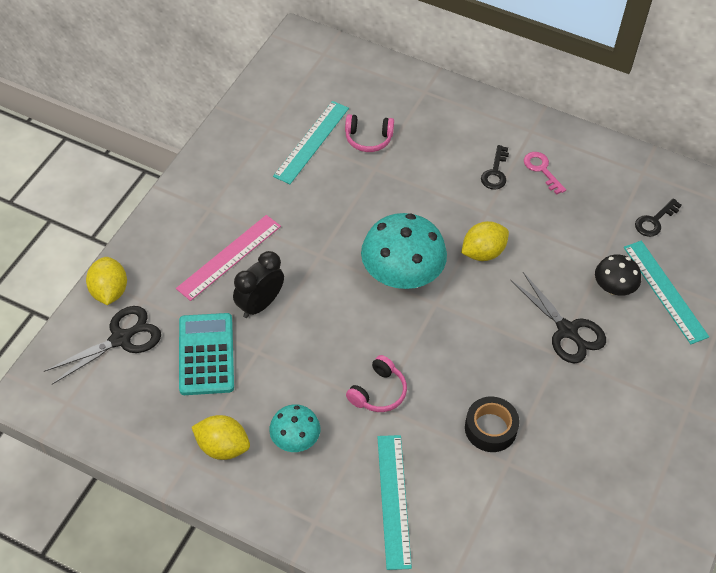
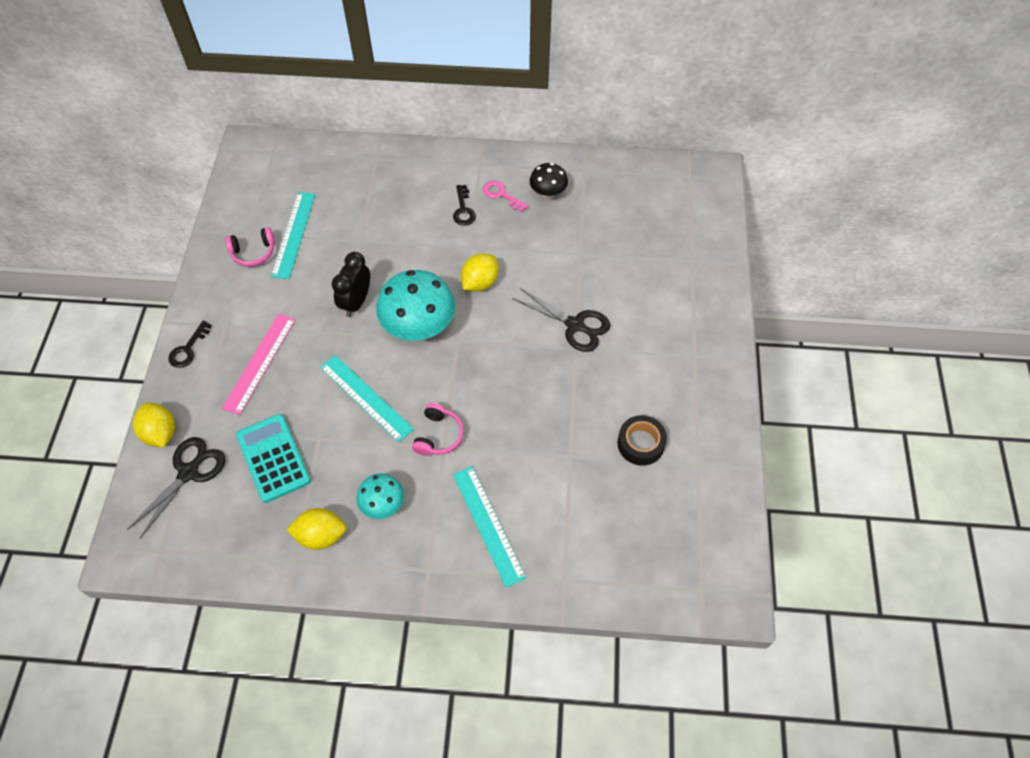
camera: 20 degrees left, 5 degrees up
(260, 304) = (304, 396): black clock -> black clock (356, 302)
(368, 138) = (343, 215): pink headphones -> pink headphones (253, 252)
(490, 428) = (545, 432): black tape -> black tape (640, 444)
(613, 288) = (598, 276): black mushroom -> black mushroom (548, 192)
(654, 221) = (609, 208): black key -> black key (188, 349)
(665, 291) = (640, 264): turquoise ruler -> turquoise ruler (366, 397)

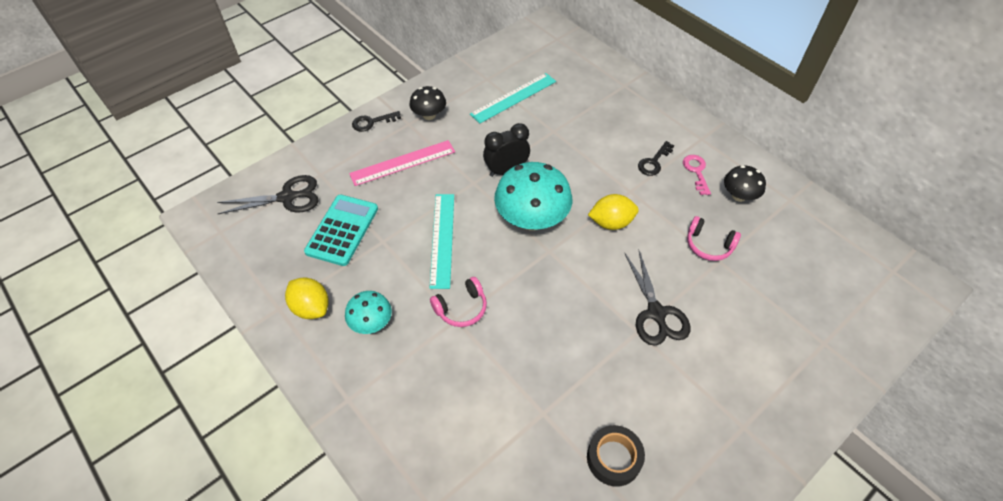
camera: 45 degrees right, 5 degrees down
(160, 433) = (300, 160): yellow lemon -> none
(235, 304) = (429, 115): none -> black mushroom
(253, 252) = (476, 91): pink headphones -> pink headphones (708, 245)
(488, 525) = (424, 407): turquoise ruler -> none

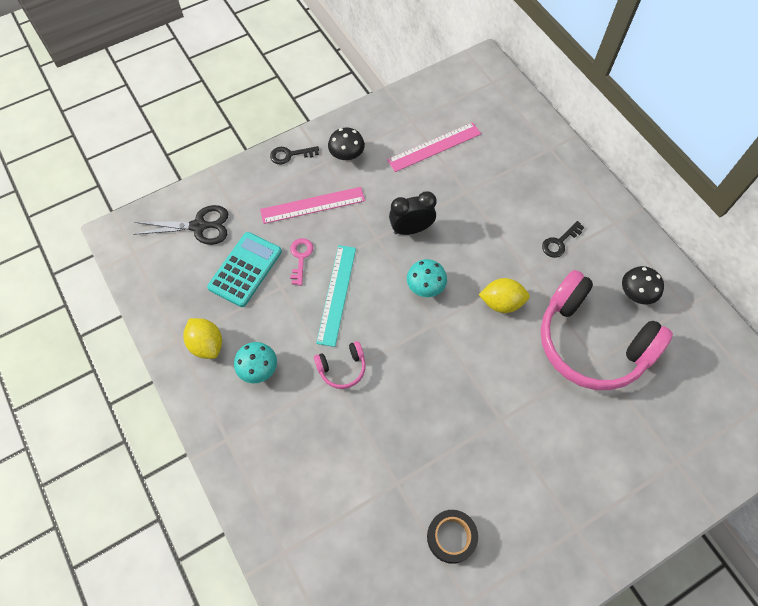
camera: 10 degrees right, 10 degrees up
(513, 98) = (434, 147): turquoise ruler -> pink ruler
(532, 219) = (425, 286): turquoise mushroom -> turquoise mushroom, size x0.55
(656, 313) = (523, 404): black scissors -> none
(696, 171) = (600, 260): pink key -> pink key (300, 257)
(708, 245) = (591, 342): pink headphones -> pink headphones, size x2.39

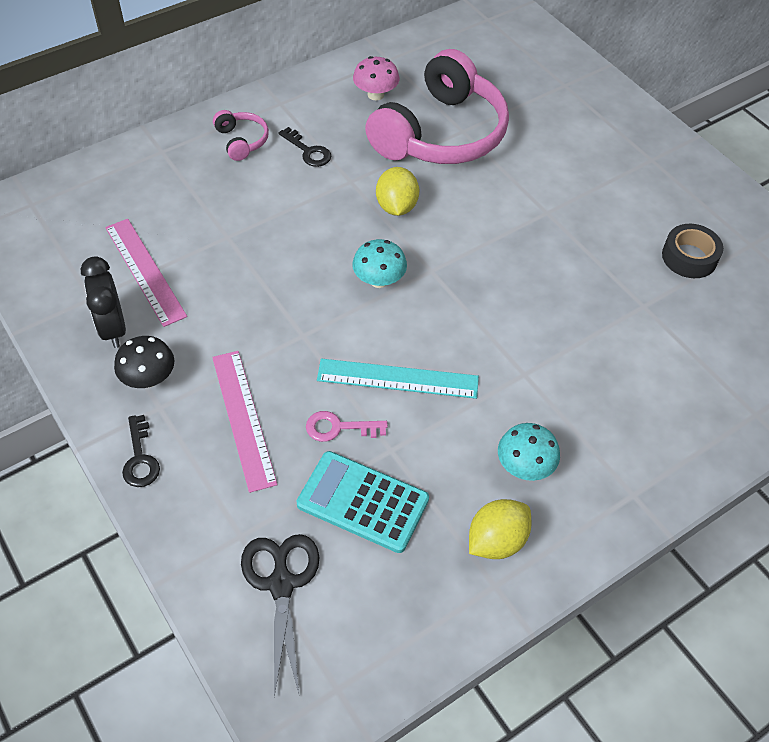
camera: 95 degrees left, 10 degrees down
(342, 368) = (508, 366): pink headphones -> pink headphones (241, 141)
(411, 229) = (288, 296): black clock -> black clock (113, 328)
(636, 293) = (375, 94): black mushroom -> pink mushroom

